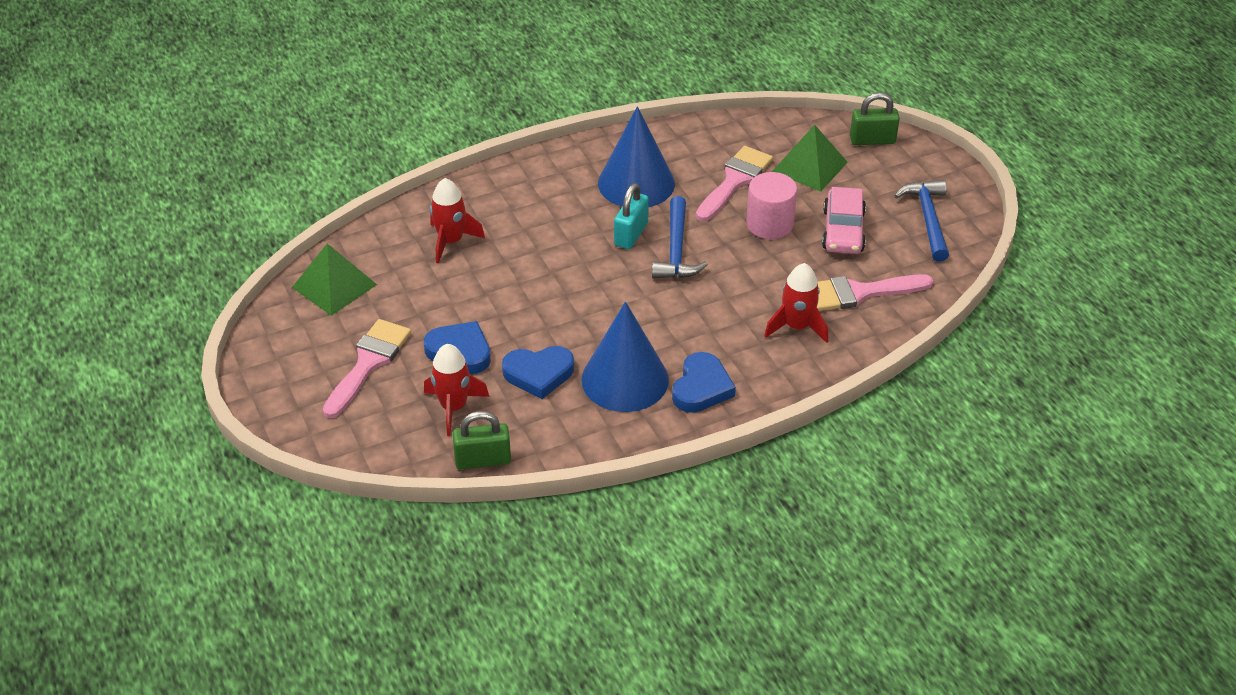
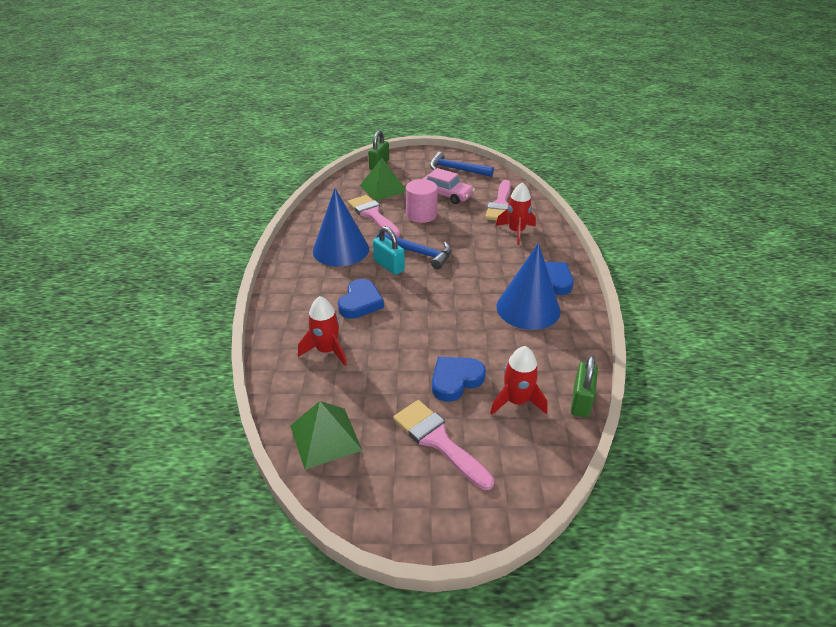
camera: 65 degrees left, 5 degrees down
(538, 374) = (502, 346): blue heart -> blue heart (360, 302)

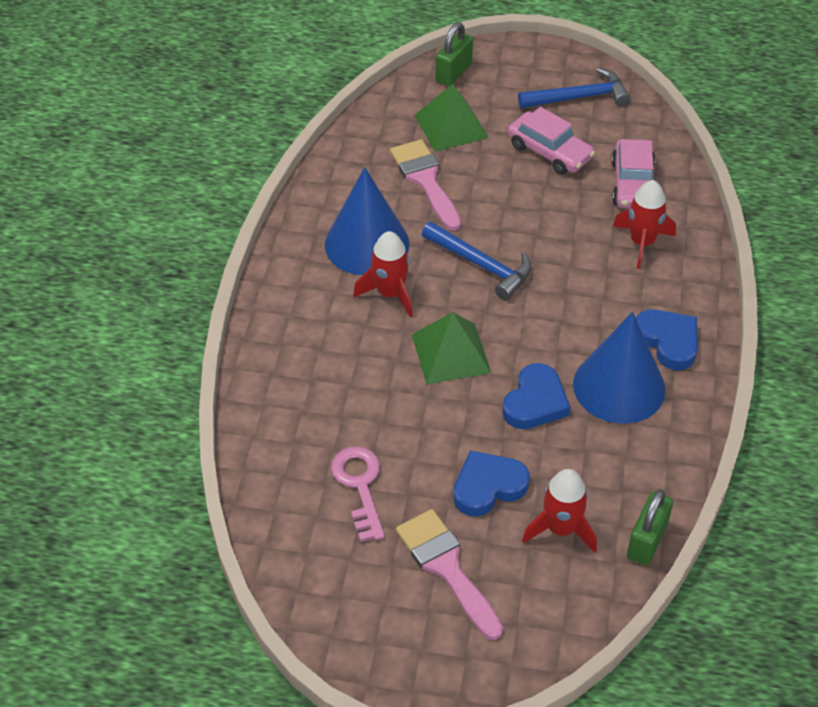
camera: 10 degrees right, 10 degrees up
(325, 437) = (307, 542): green pyramid -> green pyramid (450, 353)
(327, 350) = (325, 416): red rocket -> red rocket (390, 293)
(360, 302) = (381, 344): blue heart -> blue heart (535, 402)
(360, 392) = (360, 486): none -> pink key
(389, 266) = (433, 284): turquoise padlock -> none
(421, 215) = (501, 189): pink cylinder -> none
(456, 169) = (579, 97): blue hammer -> blue hammer turned 135 degrees clockwise
(500, 205) = (632, 184): pink brush -> pink car

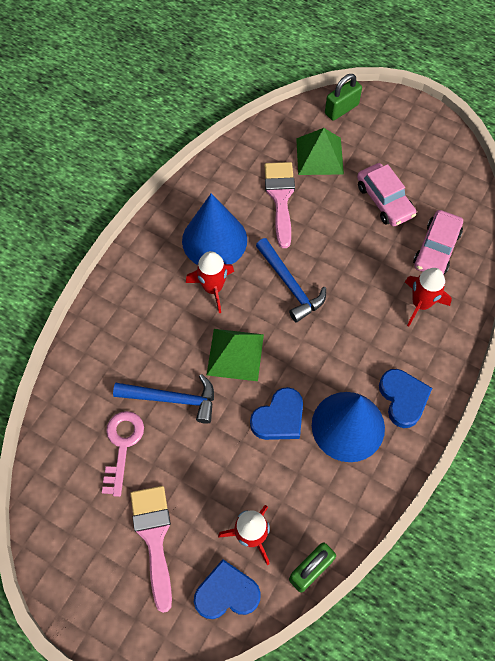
camera: 20 degrees right, 15 degrees up
(488, 486) = (213, 479): blue heart -> blue heart (226, 593)
(579, 97) = (428, 158): blue hammer -> blue hammer (172, 399)

